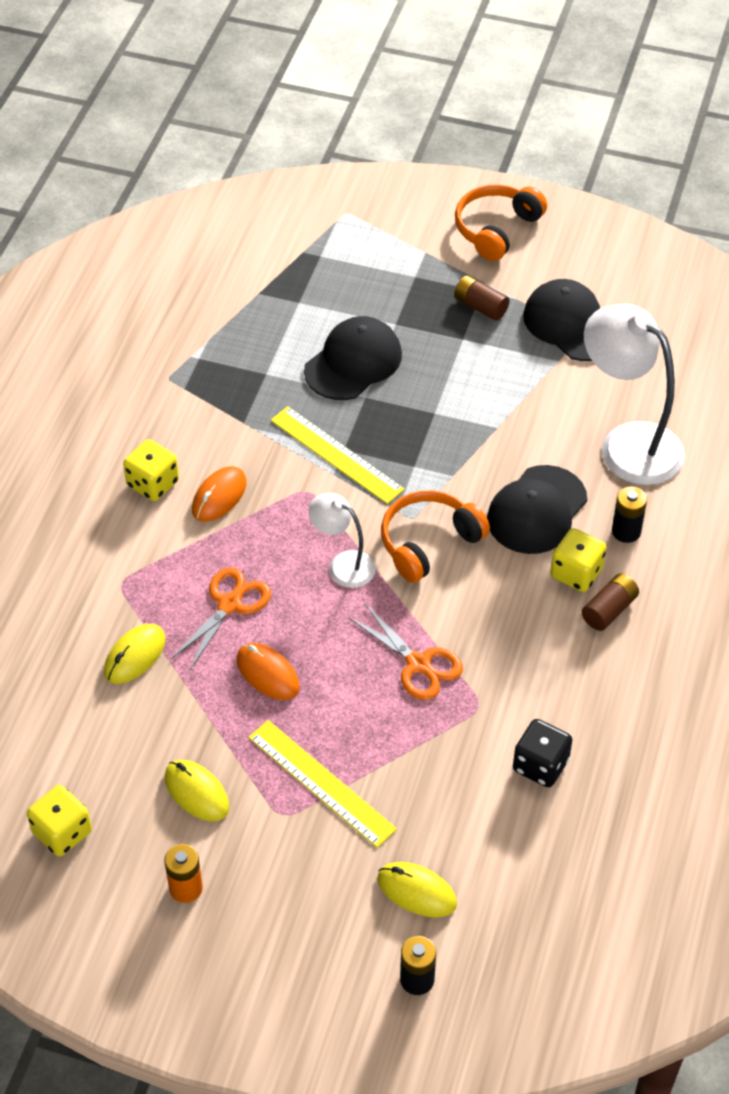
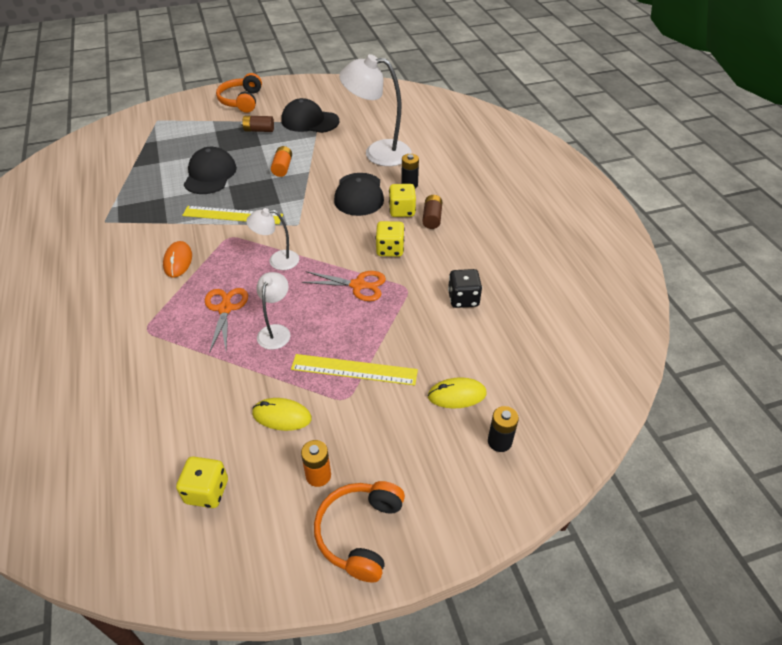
camera: 35 degrees left, 5 degrees down
(135, 656) = (184, 363): yellow mouse -> none
(153, 483) = (131, 272): yellow dice -> yellow dice (390, 249)
(267, 673) = (276, 331): orange mouse -> white lamp
(428, 542) = (316, 230): orange headphones -> orange headphones (360, 533)
(463, 401) = (282, 168): none -> orange battery

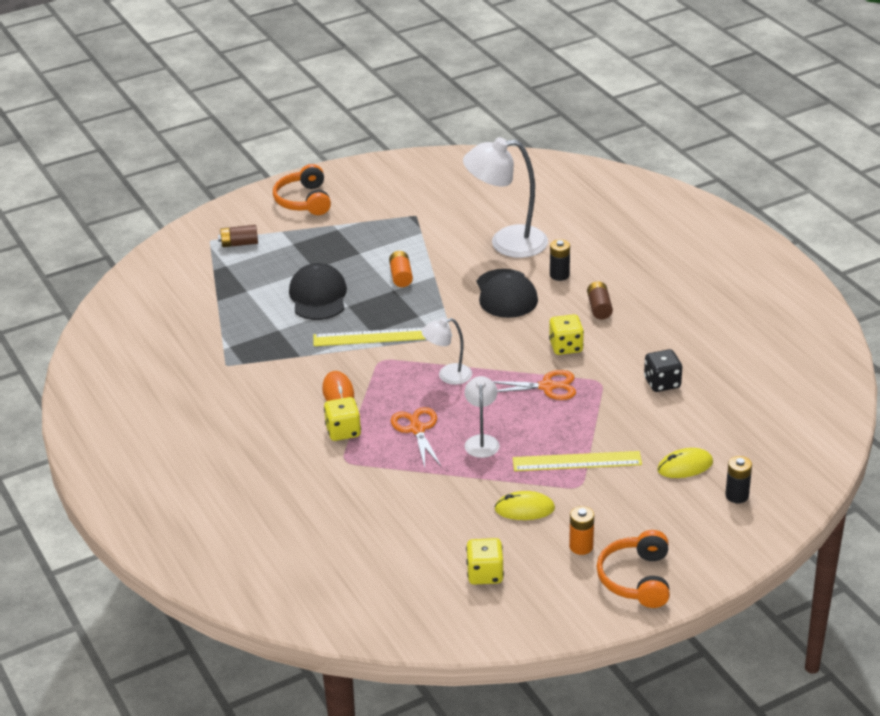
camera: 10 degrees left, 10 degrees down
(259, 130) = (347, 235): brown battery -> brown battery (239, 244)
(310, 121) = (405, 215): black cap -> none
(402, 211) = (562, 305): yellow dice -> yellow dice (343, 431)

